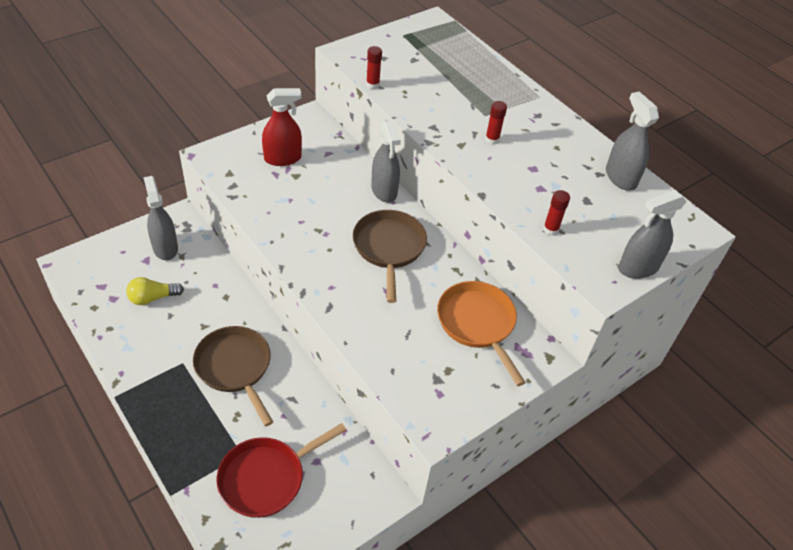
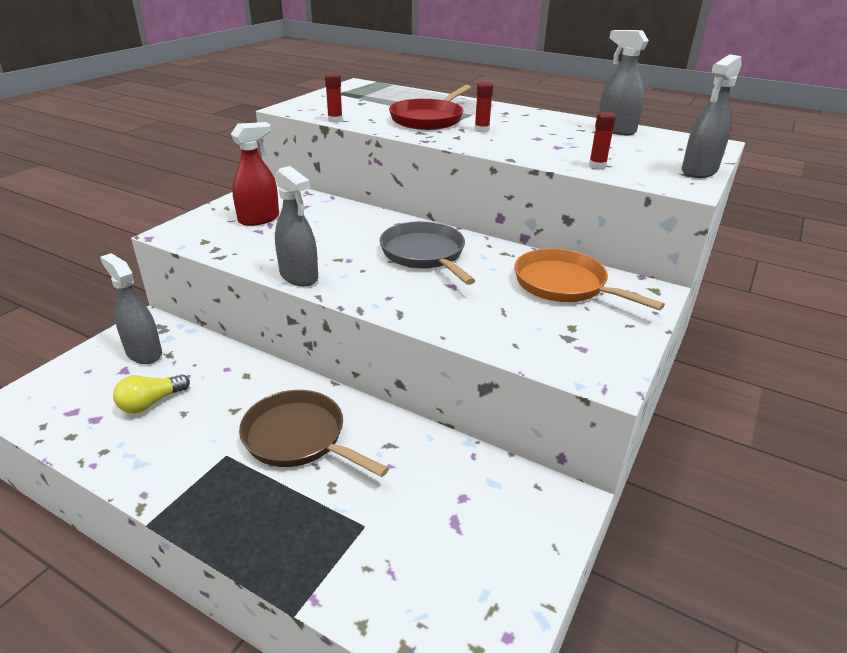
camera: 20 degrees left, 15 degrees down
(266, 478) = (414, 540): red pan -> red pan (429, 119)
(384, 191) = (384, 218): grey spray bottle -> grey spray bottle (299, 276)
(389, 248) = (425, 254): brown pan -> grey pan

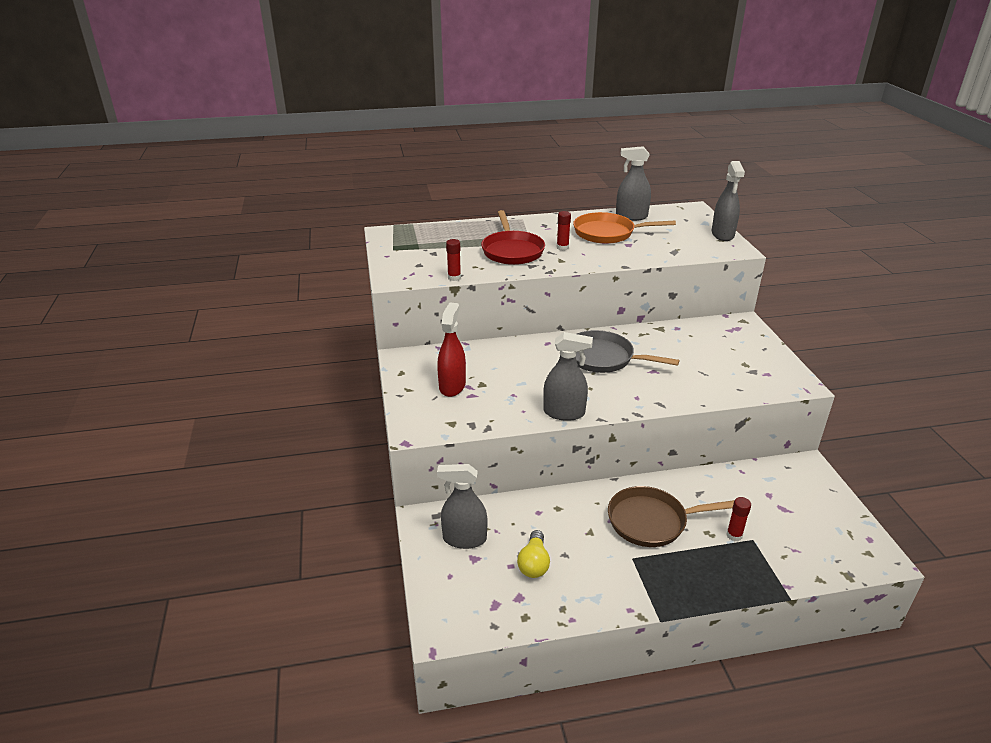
camera: 40 degrees left, 0 degrees up
(564, 285) = (702, 340): orange pan -> orange pan (607, 233)
(597, 166) = (674, 252): red glue stick -> red glue stick (734, 535)

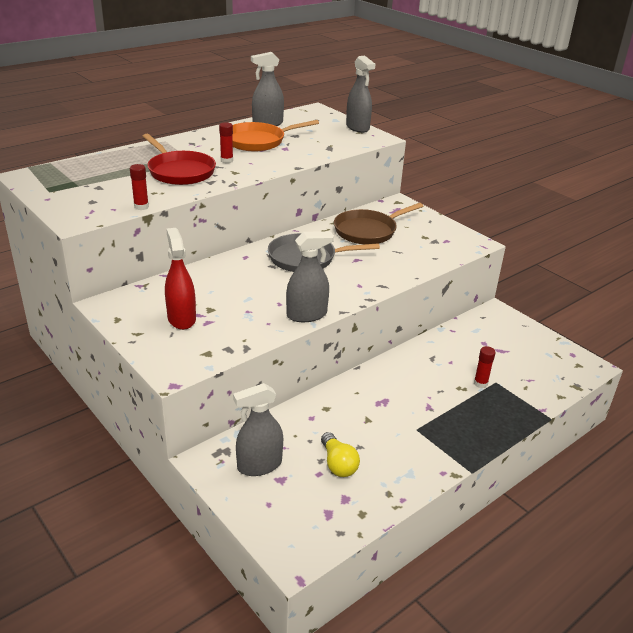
camera: 30 degrees left, 0 degrees up
(651, 521) = (411, 393): brown pan -> brown pan (368, 231)

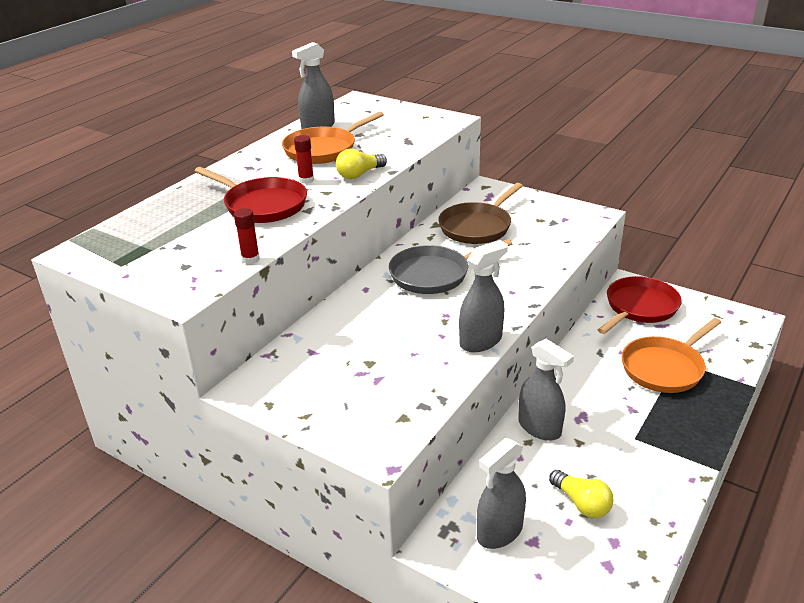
camera: 15 degrees left, 0 degrees up
(181, 318) = (345, 383): red spray bottle -> none
(270, 164) = (359, 174): none -> yellow light bulb
(357, 127) = (419, 112): grey spray bottle -> grey spray bottle (539, 428)
(480, 383) = (665, 368): red glue stick -> orange pan
(491, 332) = (639, 308): none -> red pan

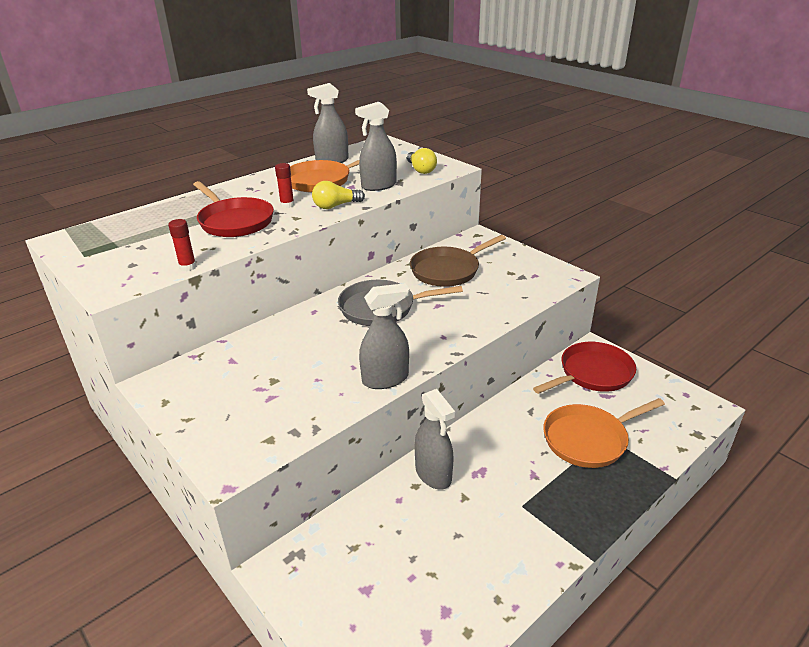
camera: 15 degrees right, 0 degrees up
(499, 532) = (340, 571): grey spray bottle -> grey spray bottle (378, 186)
(581, 503) = (434, 561): yellow light bulb -> yellow light bulb (421, 170)

